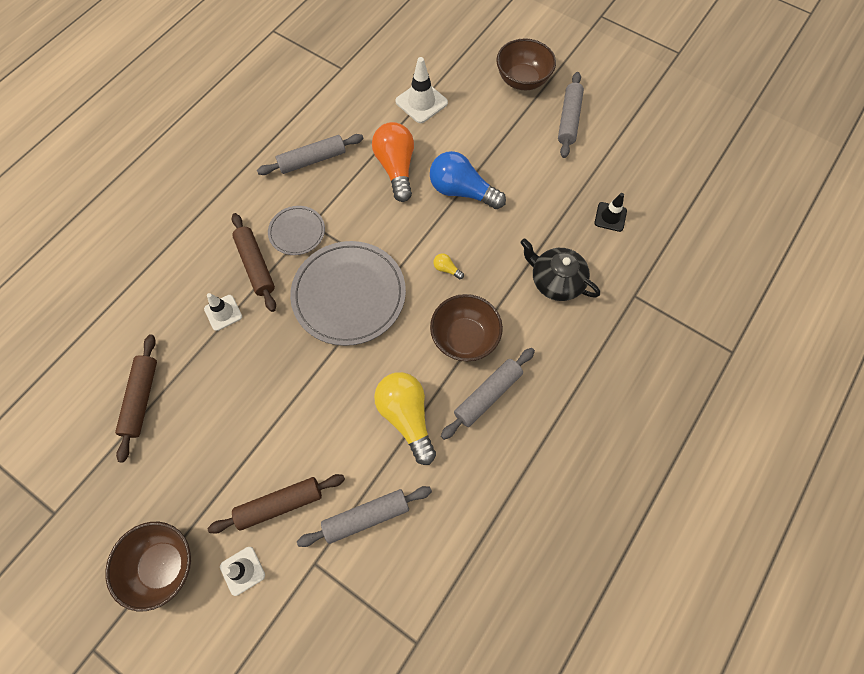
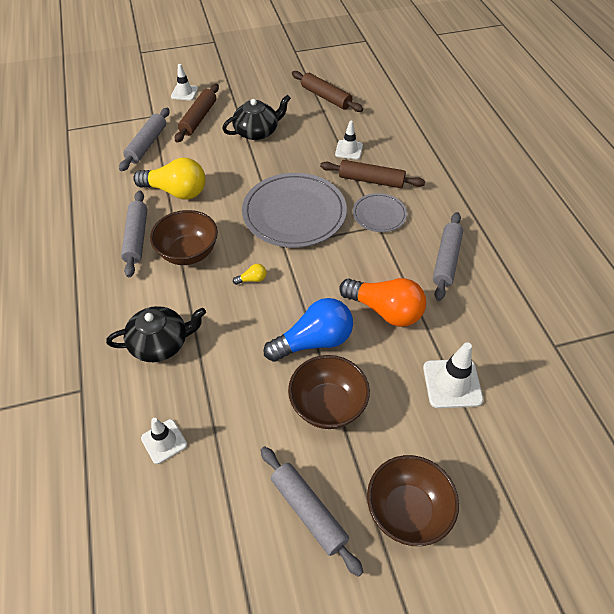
camera: 130 degrees right, 15 degrees down
(163, 565) = (223, 71): brown bowl -> brown bowl (327, 405)
(257, 420) = (257, 131): none -> black teapot
(610, 217) = (164, 441): black traffic cone -> white traffic cone

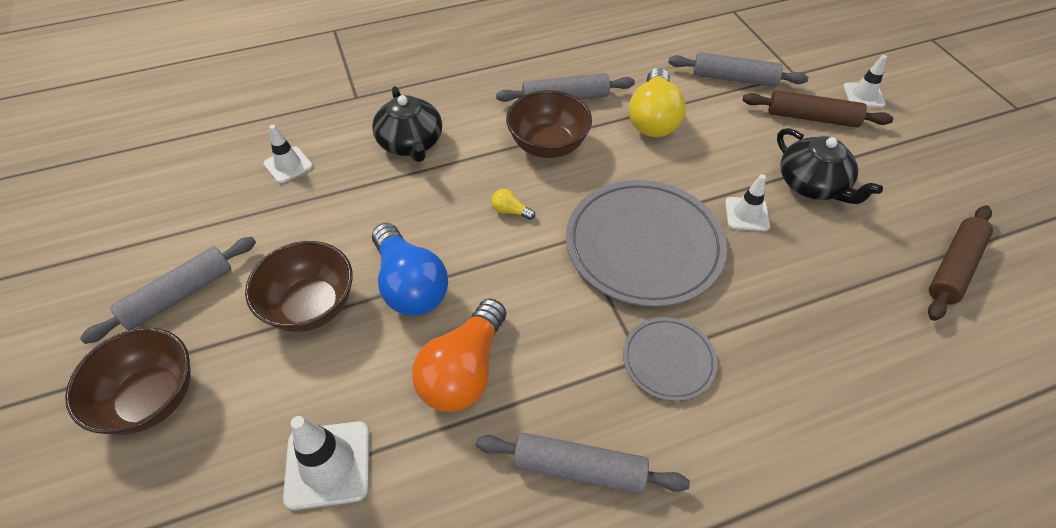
camera: 85 degrees right, 0 degrees up
(252, 279) = (510, 211): yellow light bulb -> yellow light bulb turned 135 degrees clockwise
(349, 150) = (819, 309): white traffic cone -> white traffic cone (746, 214)
(371, 180) = (751, 346): brown rolling pin -> none

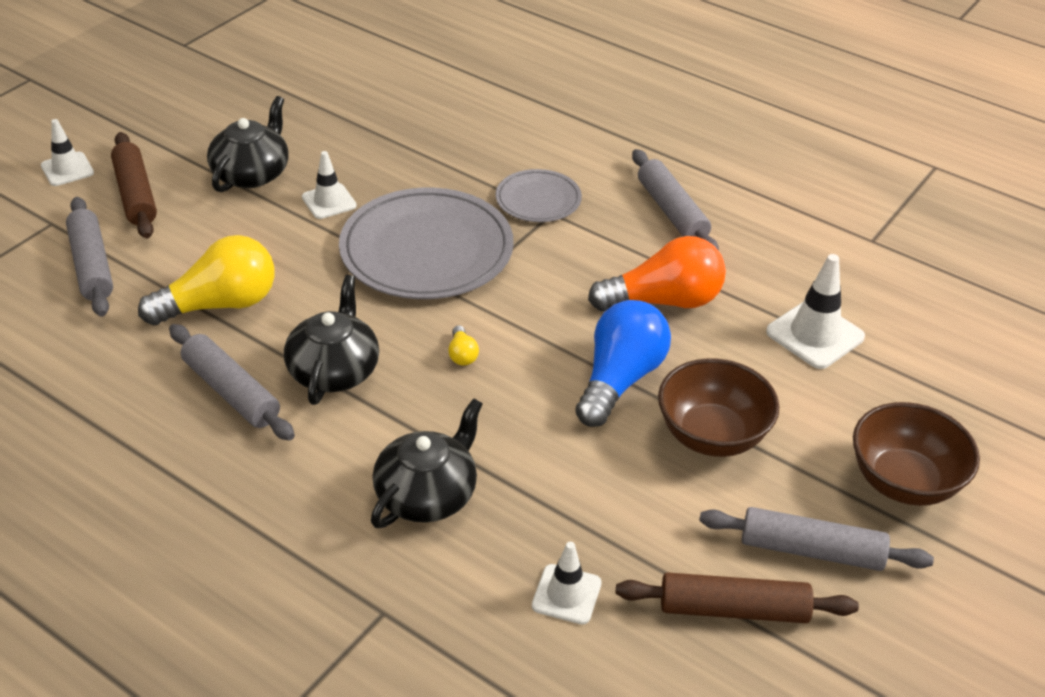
camera: 125 degrees left, 10 degrees down
(548, 145) = (334, 370): brown bowl -> black teapot
(953, 268) = (303, 88): brown rolling pin -> brown rolling pin (733, 609)

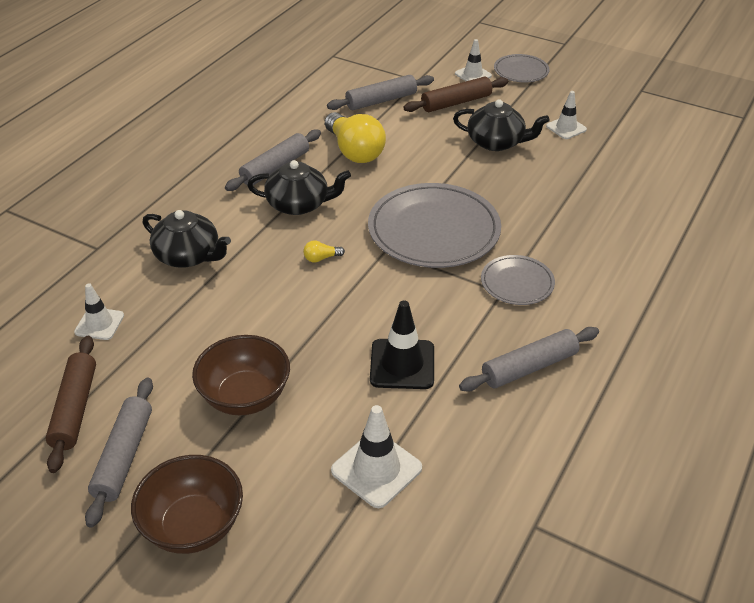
camera: 85 degrees right, 0 degrees up
(82, 126) = (521, 71): none -> grey plate
(329, 201) = (476, 179): white traffic cone -> white traffic cone (566, 128)
(619, 379) = (303, 341): blue light bulb -> none
(663, 301) = (402, 364): orange light bulb -> black traffic cone

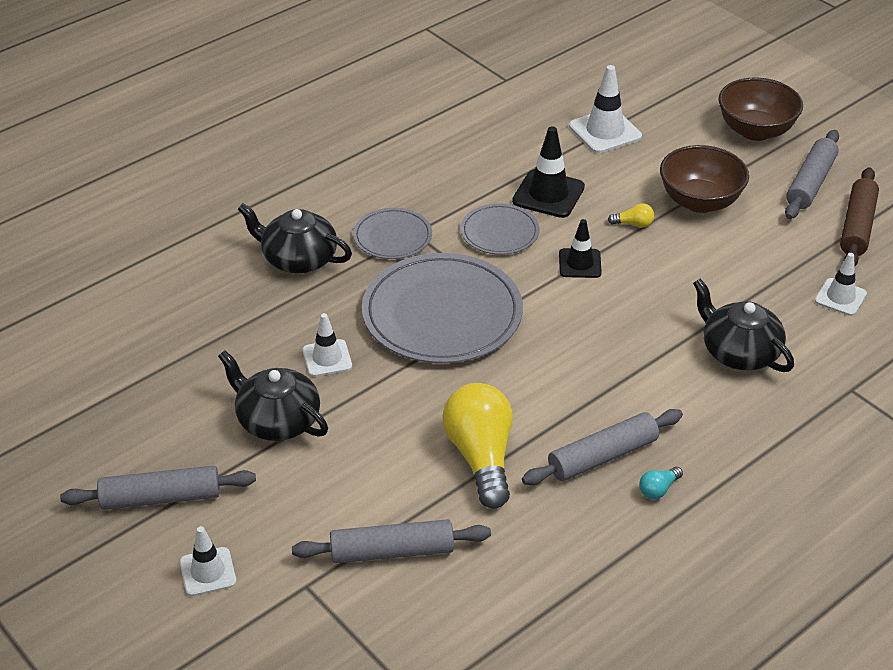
camera: 160 degrees left, 0 degrees up
(233, 159) = (658, 489): none -> turquoise light bulb
(299, 204) = (588, 389): black teapot -> black teapot (298, 258)
(321, 258) = (586, 312): yellow light bulb -> yellow light bulb (633, 224)
(342, 298) = (580, 263): none -> black traffic cone
(456, 102) = (279, 513): brown rolling pin -> none
(521, 71) = (124, 558): grey plate -> grey plate (499, 232)
(529, 367) = (436, 167): grey rolling pin -> grey rolling pin (160, 498)
(566, 128) = (163, 419): white traffic cone -> white traffic cone (327, 358)

